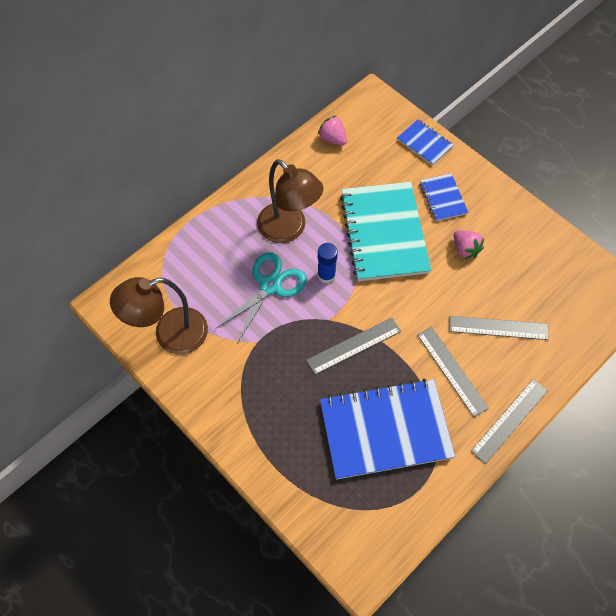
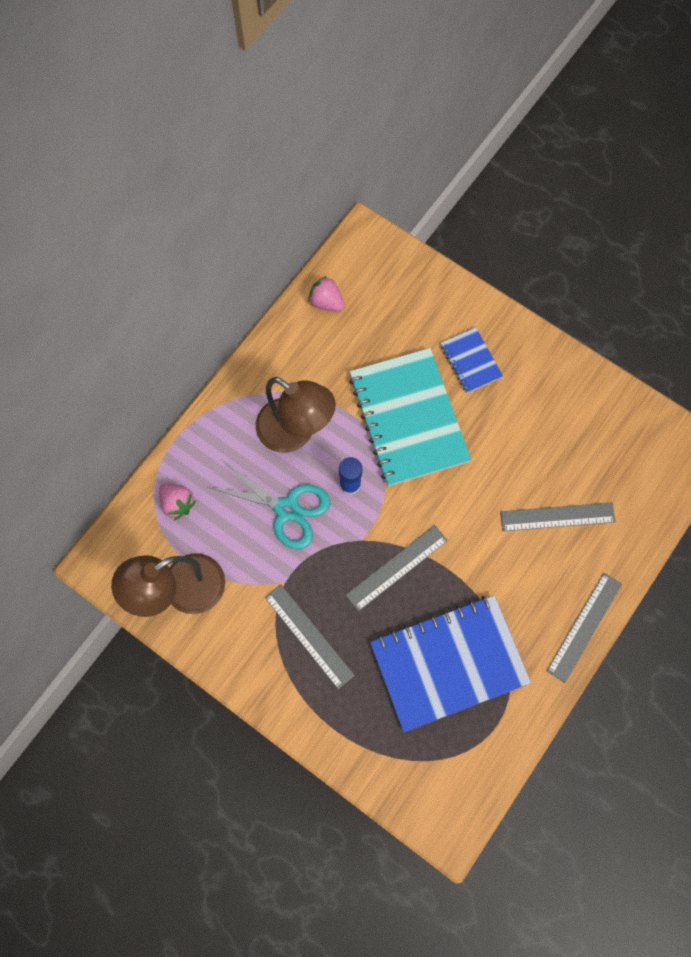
camera: 10 degrees left, 10 degrees up
(270, 286) = (287, 509): turquoise scissors -> turquoise scissors turned 90 degrees clockwise
(424, 143) = (438, 290): blue notebook -> none
(452, 370) = (512, 578): grey ruler -> grey ruler (309, 635)
(465, 249) = (506, 424): pink strawberry -> pink strawberry (178, 503)

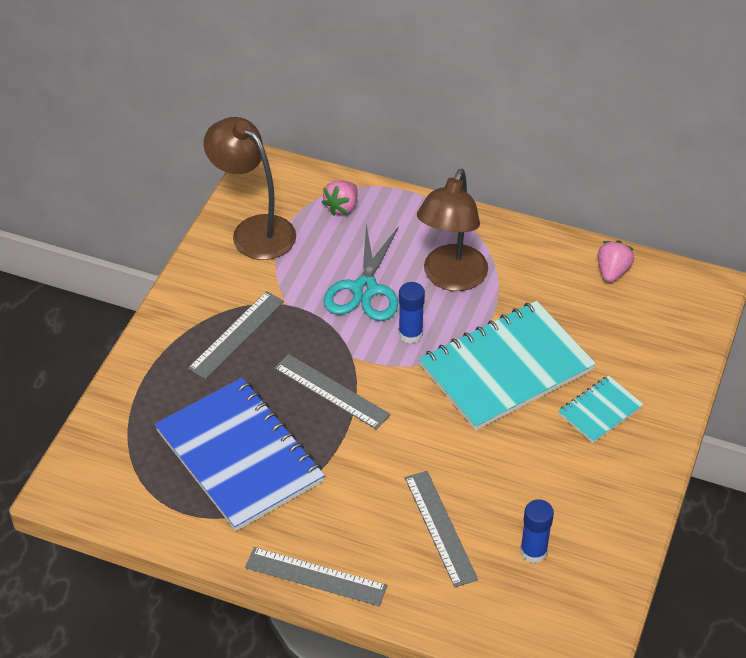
camera: 75 degrees right, 25 degrees down
(470, 361) = (600, 411): blue notebook -> turquoise notebook
(594, 454) = (533, 551): none -> blue glue stick

